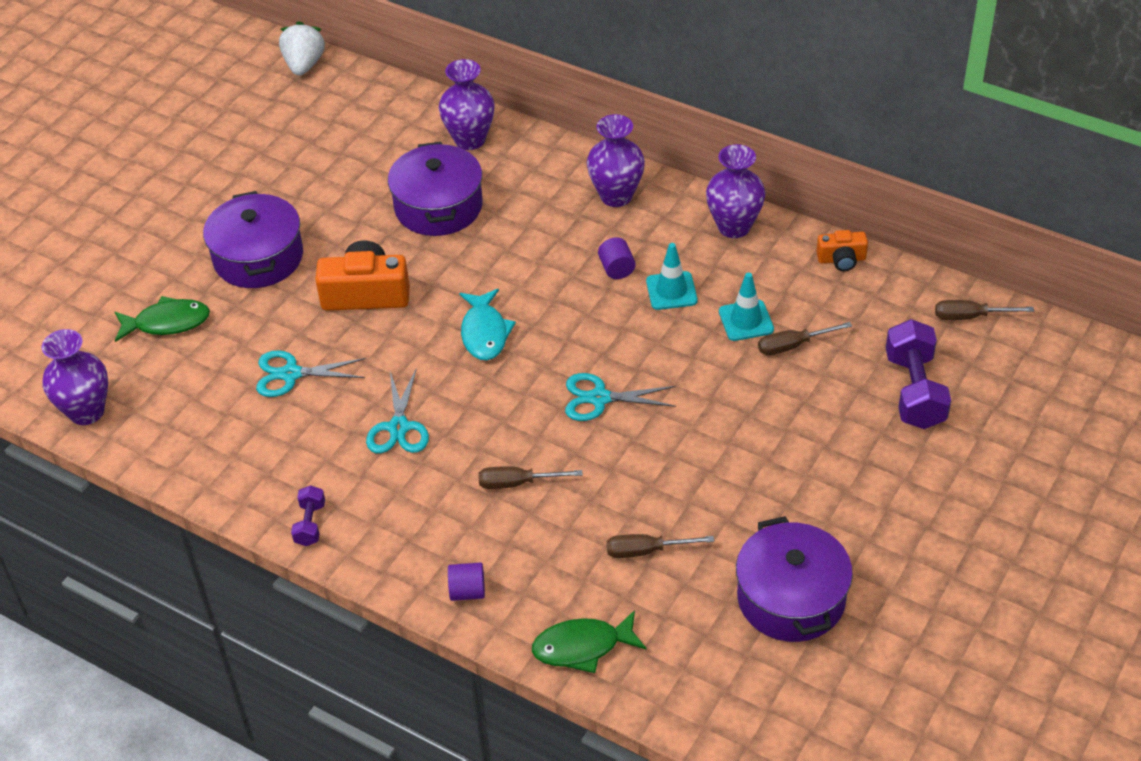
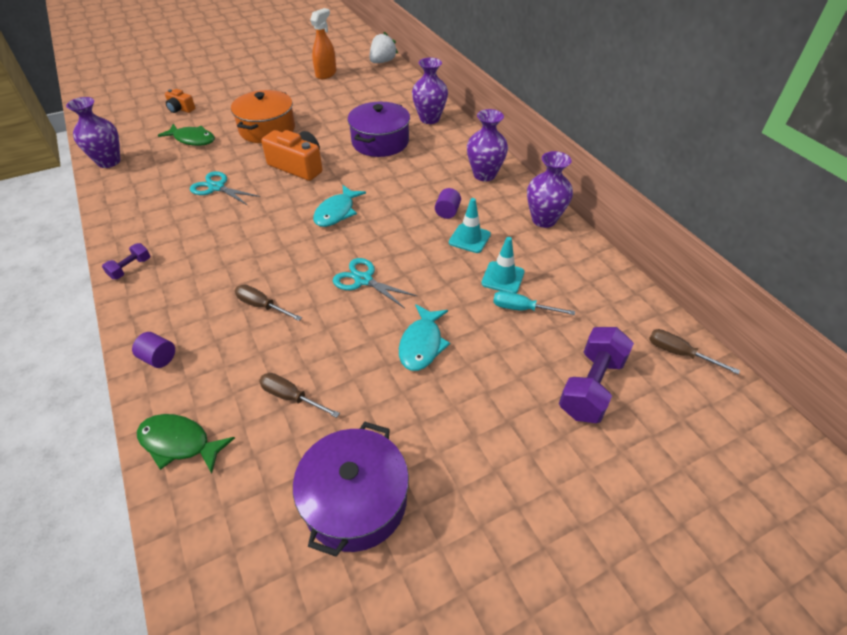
camera: 30 degrees right, 0 degrees up
(240, 124) = (326, 74): none -> orange spray bottle
(258, 257) = (267, 129): purple pot -> orange pot
(398, 427) = (235, 240): turquoise scissors -> none
(725, 434) = (422, 344): none -> turquoise fish
(793, 346) = (522, 309): brown screwdriver -> turquoise screwdriver
(841, 259) = (604, 270): orange camera -> orange camera (180, 109)

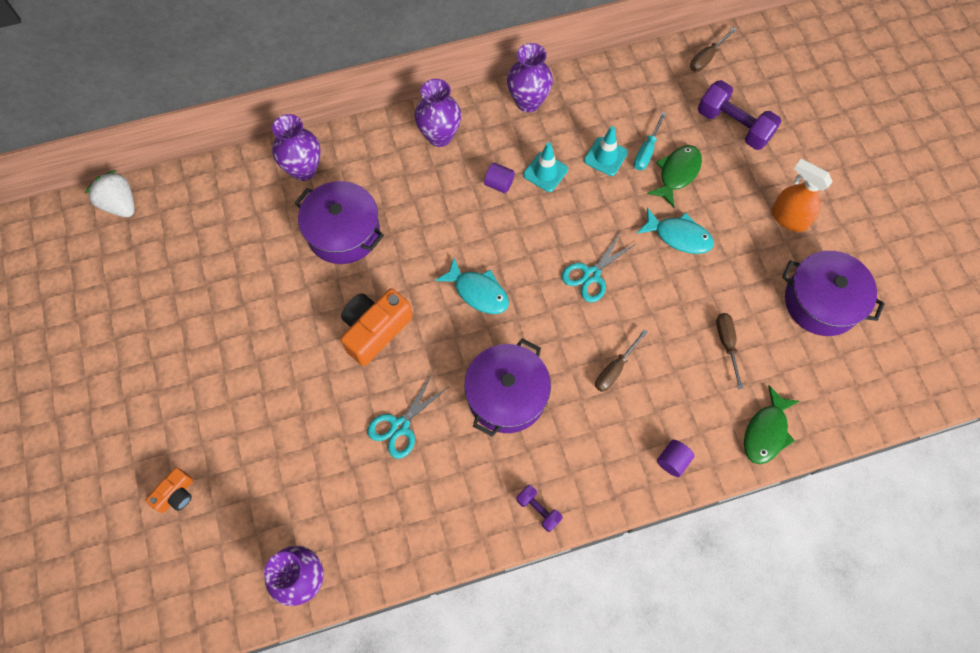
camera: 80 degrees left, 20 degrees up
(192, 139) = (273, 467): green fish -> green fish (677, 173)
(239, 239) = (506, 395): none -> purple pot
(267, 129) = (273, 368): orange pot -> none
(291, 397) = (726, 344): brown screwdriver -> brown screwdriver turned 135 degrees clockwise
(326, 74) = (132, 284): orange spray bottle -> orange spray bottle (788, 218)

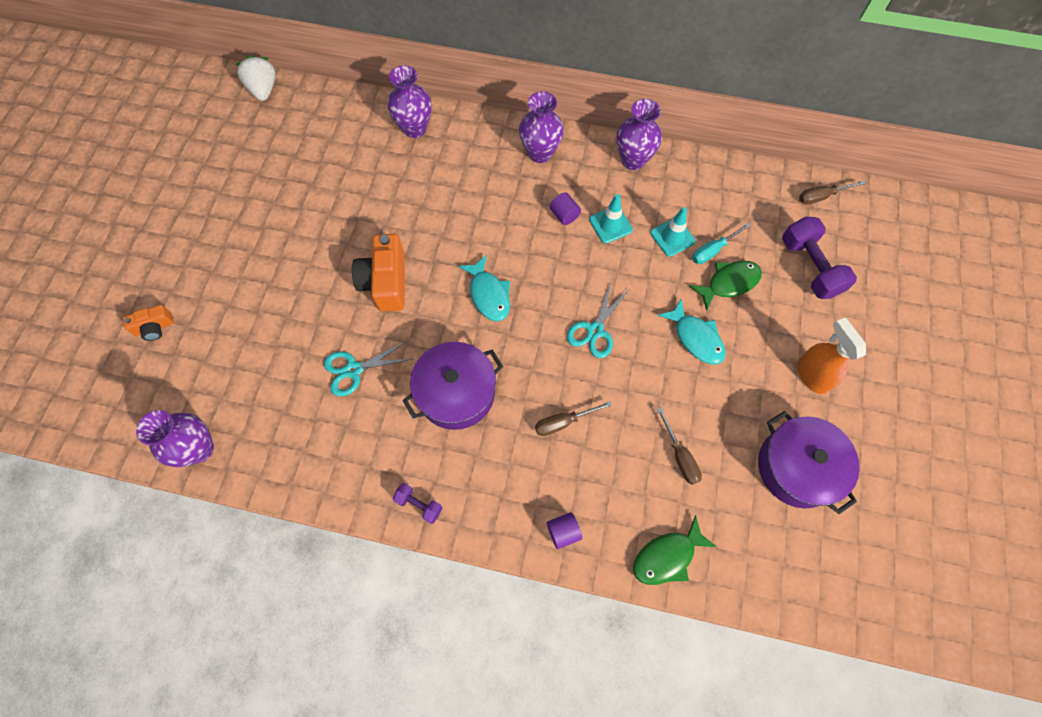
camera: 30 degrees right, 0 degrees up
(343, 232) = (412, 192): purple pot -> none
(375, 330) = (386, 282): orange camera -> orange camera turned 75 degrees counterclockwise
(538, 510) = (419, 505): purple dumbbell -> purple dumbbell turned 45 degrees counterclockwise
(591, 275) = (595, 330): turquoise scissors -> turquoise scissors turned 45 degrees counterclockwise
(726, 344) = (680, 456): brown screwdriver -> brown screwdriver turned 135 degrees clockwise

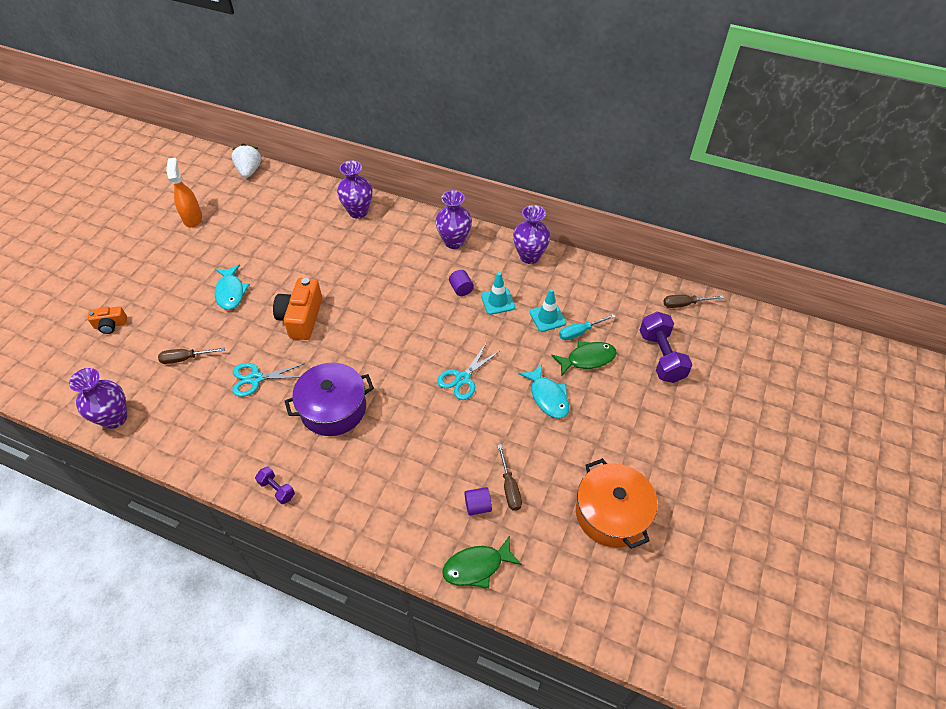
camera: 10 degrees right, 15 degrees down
(489, 294) = (382, 339): turquoise fish -> turquoise fish (230, 292)
(563, 422) = (416, 445): brown screwdriver -> brown screwdriver (185, 358)
(563, 532) = (391, 531): purple cylinder -> purple cylinder (478, 506)
(797, 467) = (611, 513): purple pot -> orange pot
(812, 375) = (643, 441): orange spray bottle -> orange spray bottle (192, 218)

